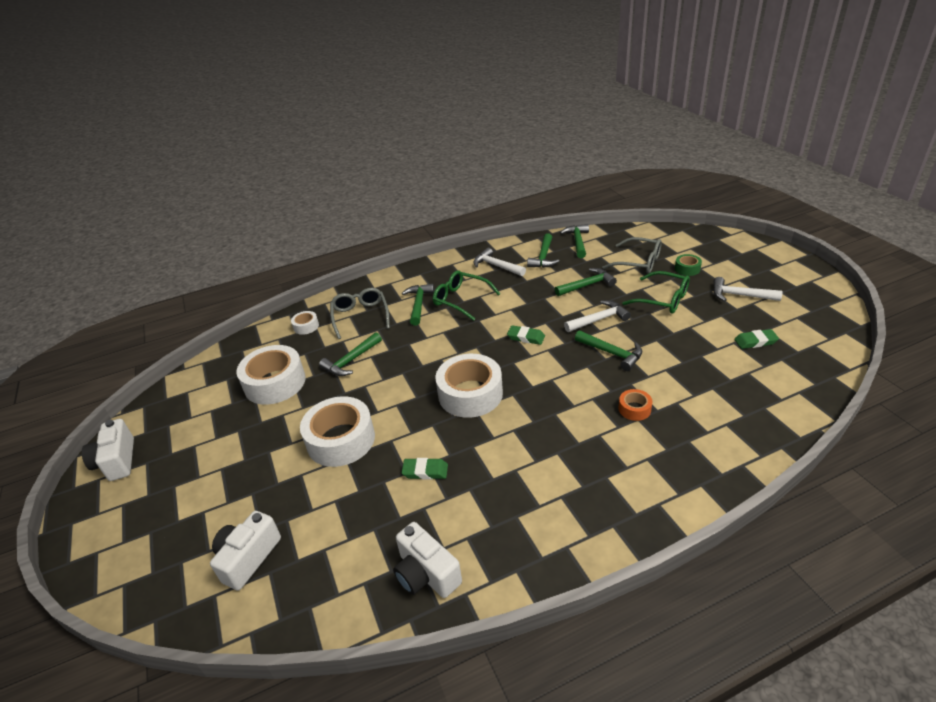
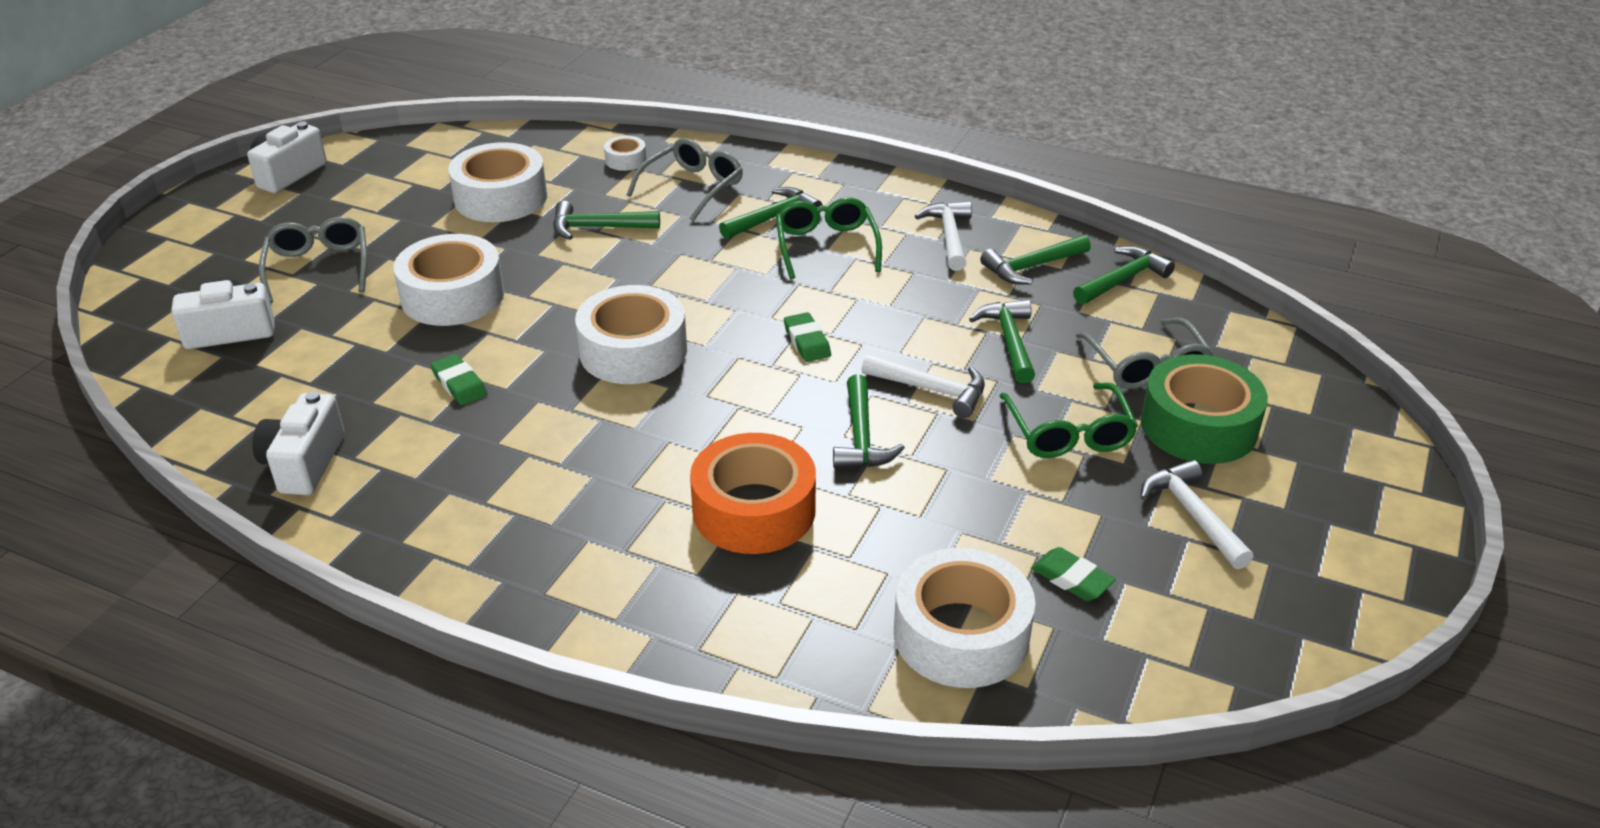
camera: 45 degrees right, 0 degrees up
(237, 486) = (319, 267): none -> grey glasses
(587, 285) = (1009, 341): green hammer -> green hammer turned 120 degrees counterclockwise
(634, 409) = (754, 510): orange tape -> orange tape, size x2.16
(687, 269) = (1198, 426): green tape -> green tape, size x2.16
(769, 386) = (961, 634): none -> white tape

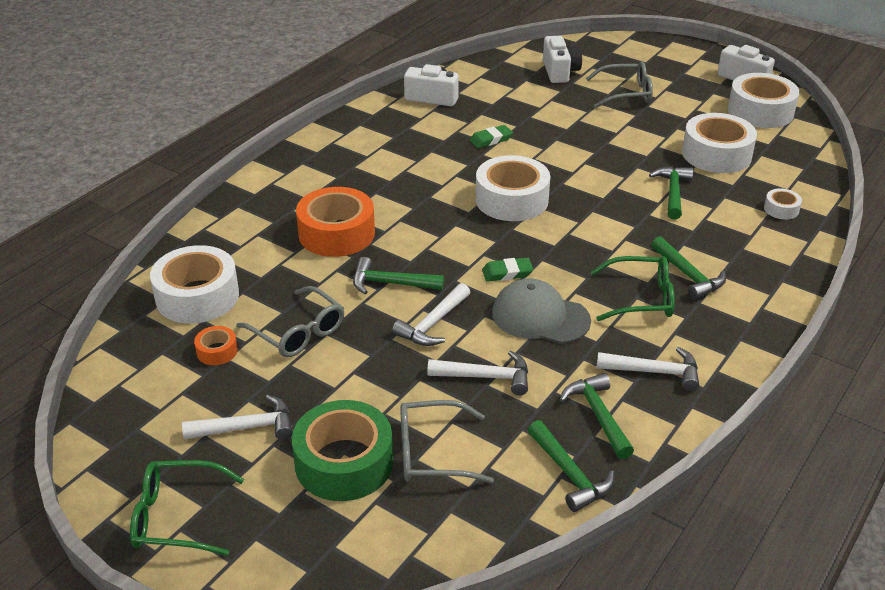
camera: 100 degrees right, 0 degrees up
(453, 296) = (587, 137): white tape -> white tape (760, 111)
(692, 187) = (737, 239): grey glasses -> grey glasses (298, 332)
(886, 311) = (540, 317): none -> grey cap
(1009, 341) = (486, 377): green hammer -> white hammer
(1068, 433) = (361, 384): green glasses -> green glasses (177, 517)
(1071, 579) = (217, 351): green eraser -> orange tape

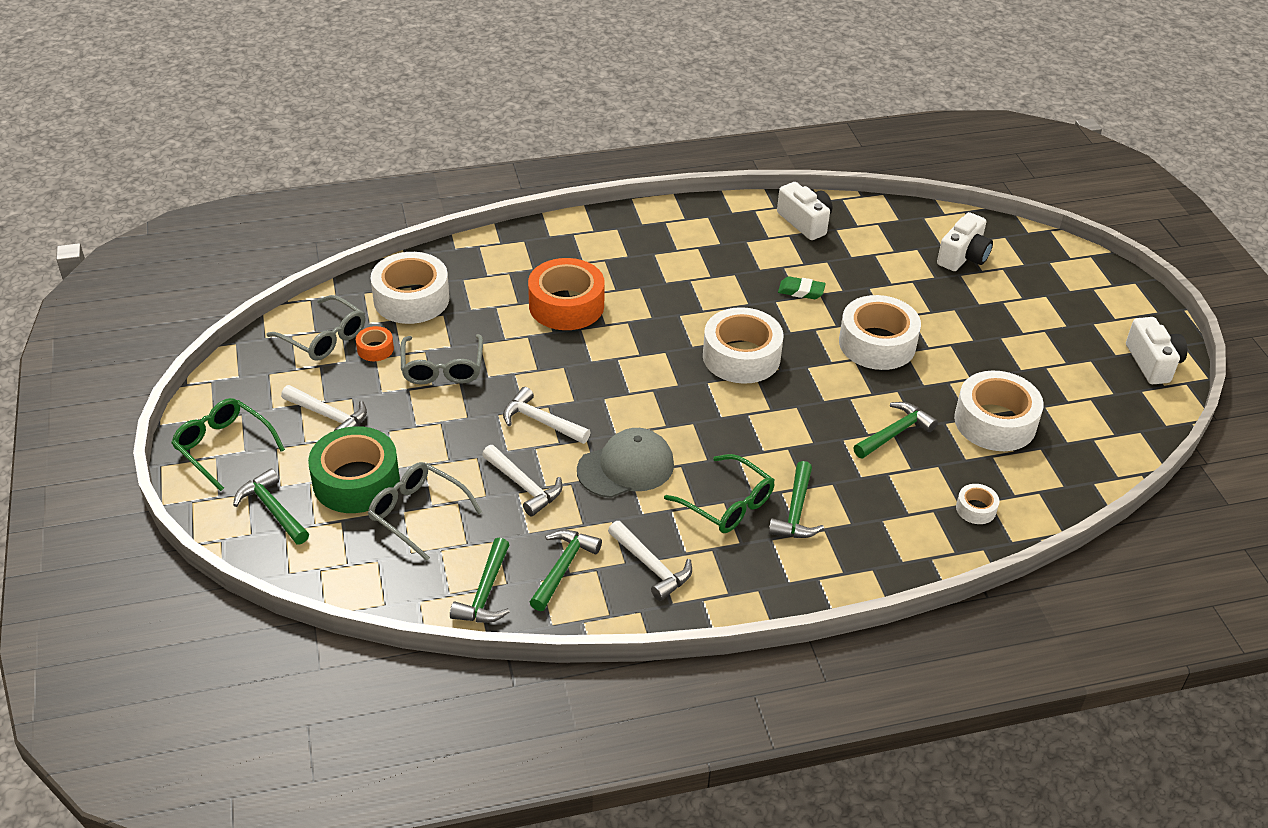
camera: 40 degrees right, 5 degrees up
(391, 283) = (552, 371): green hammer -> green hammer (273, 509)
(433, 324) = (541, 421): white hammer -> white hammer turned 45 degrees clockwise
(507, 273) = (650, 416): green eraser -> none
(540, 317) = (626, 467): grey cap -> grey cap turned 90 degrees clockwise
(626, 93) = (997, 313): grey glasses -> grey glasses (324, 337)
(760, 111) = (1112, 406): white tape -> white tape (877, 343)

